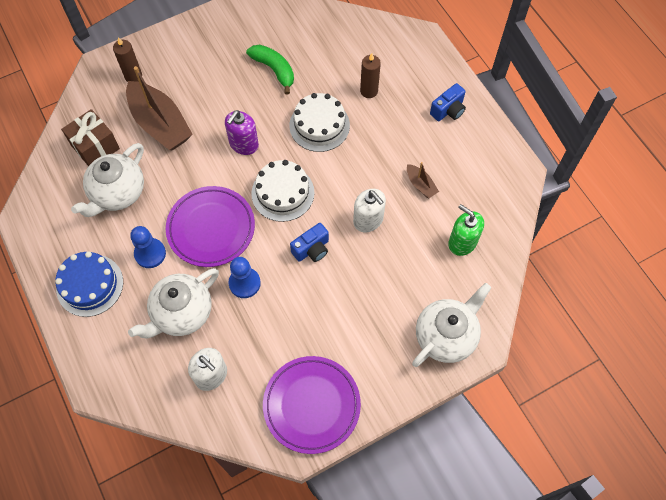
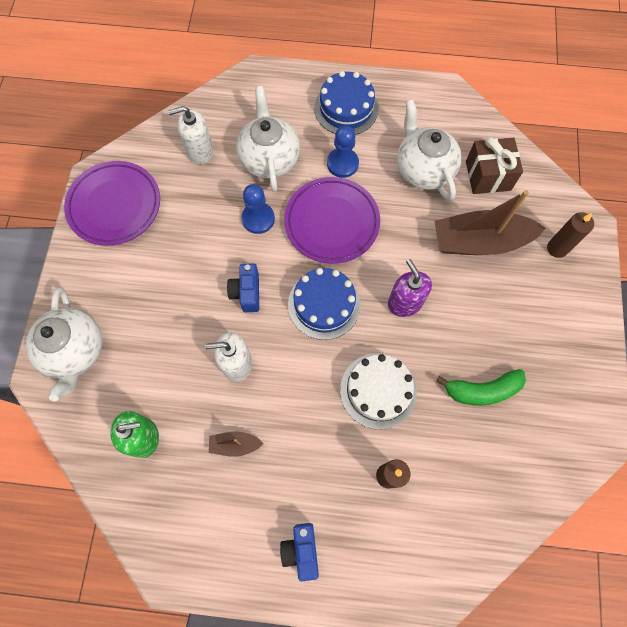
camera: 125 degrees right, 5 degrees up
(283, 193) = (324, 304): white cake -> blue cake

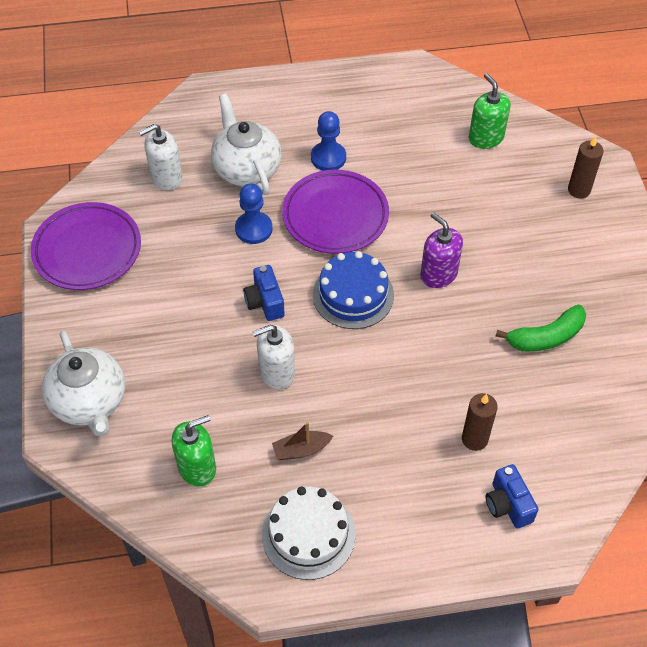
camera: 15 degrees left, 15 degrees down
(301, 550) = (406, 531): blue camera -> blue camera (507, 505)
(346, 108) = (314, 105): blue cake -> none
(378, 390) = (438, 362): white cake -> white cake (308, 534)
(423, 169) = (416, 145): white teapot -> none
(479, 242) = (497, 201): brown boat -> none
(488, 175) = (486, 138): brown gift -> green soap dispenser

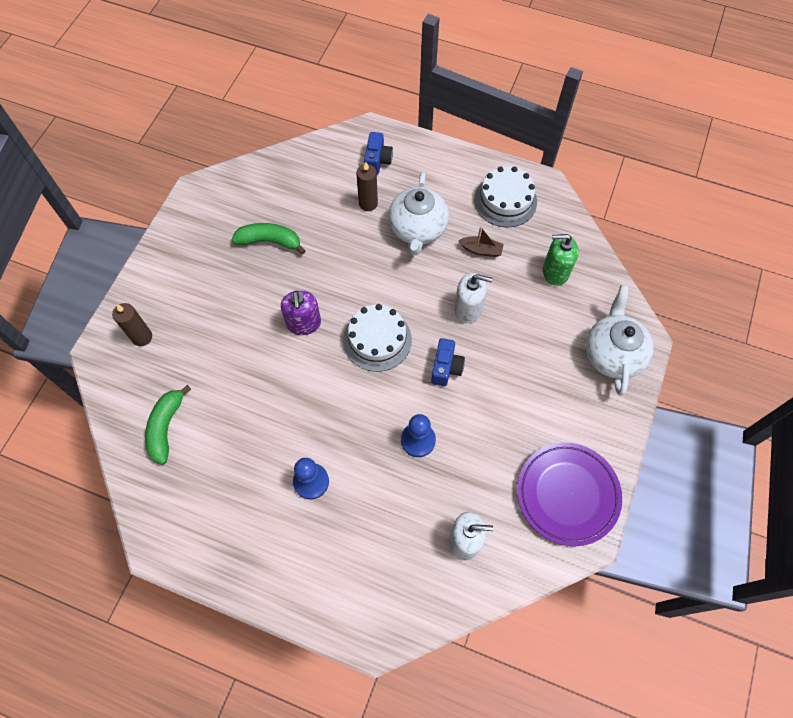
camera: 150 degrees left, 10 degrees up
(246, 169) = (389, 509): white teapot -> white teapot (417, 229)
(335, 216) = (344, 417): purple plate -> none
(353, 295) = (377, 340): blue cake -> white cake
(486, 138) = (166, 427): green soap dispenser -> green banana

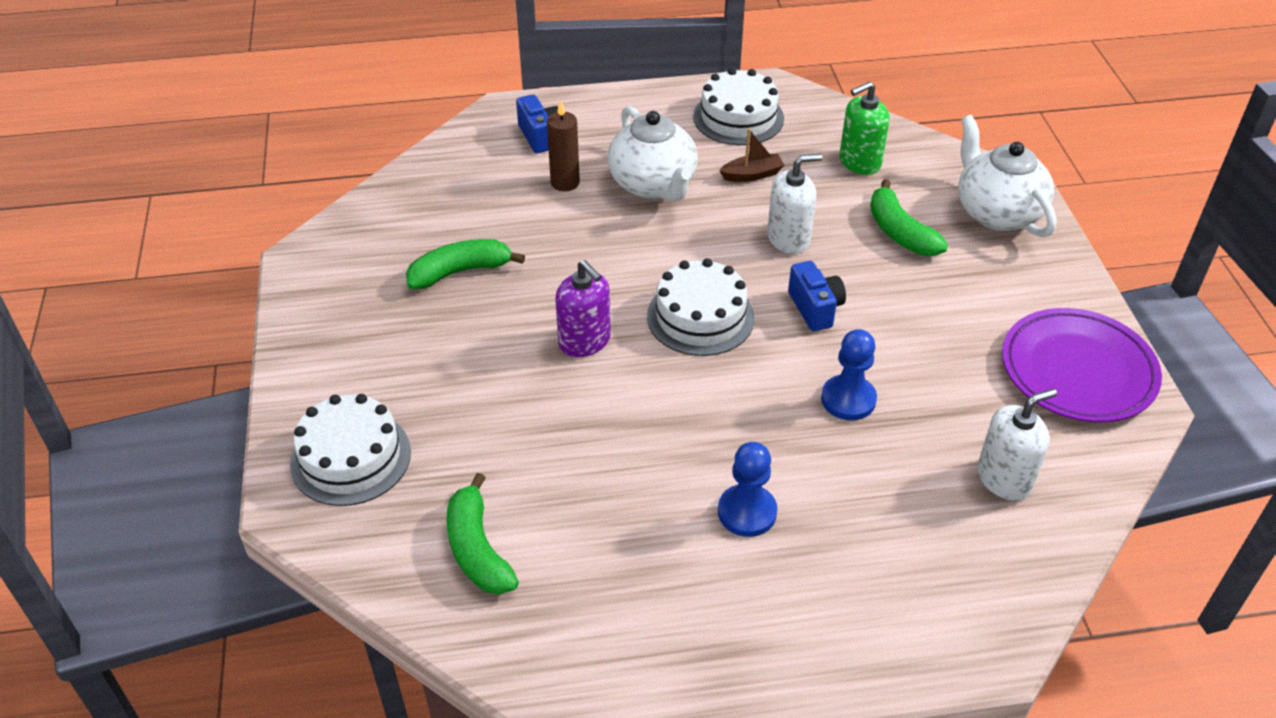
camera: 30 degrees left, 20 degrees down
(142, 337) = (350, 457): brown candle -> white cake
(538, 338) = (899, 232): none -> green banana

